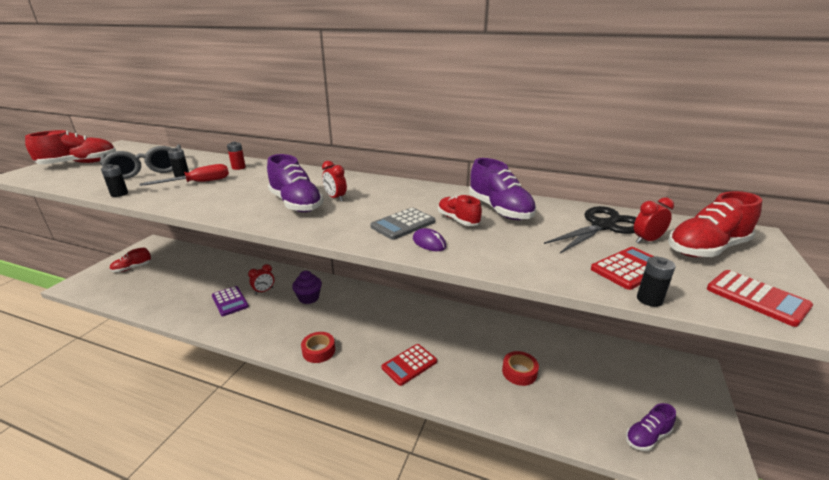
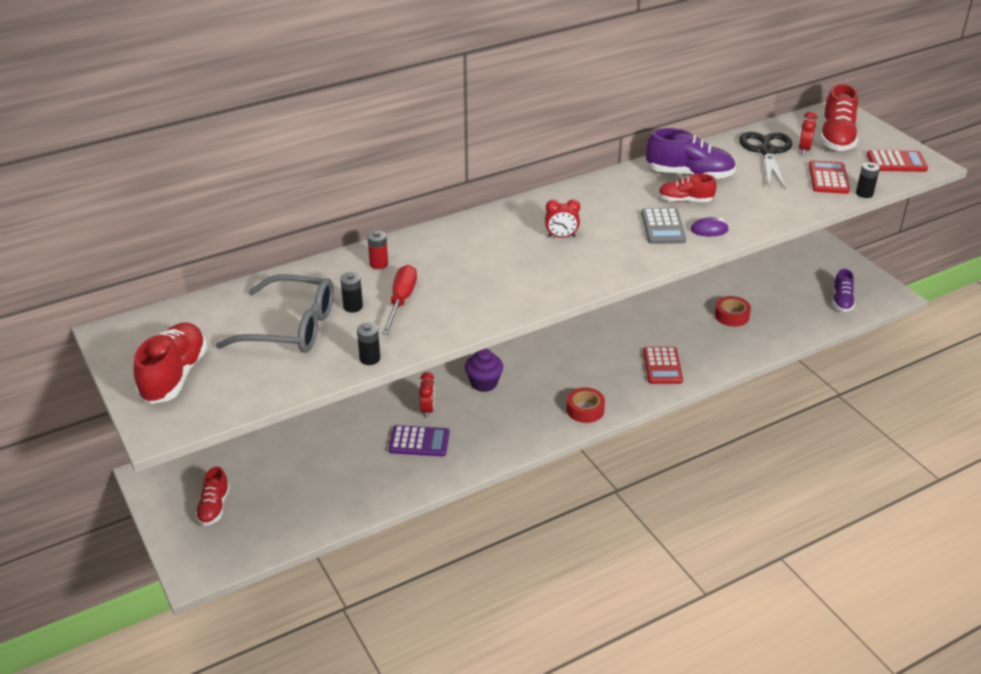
camera: 50 degrees left, 10 degrees up
(296, 204) = (548, 261): purple shoe -> none

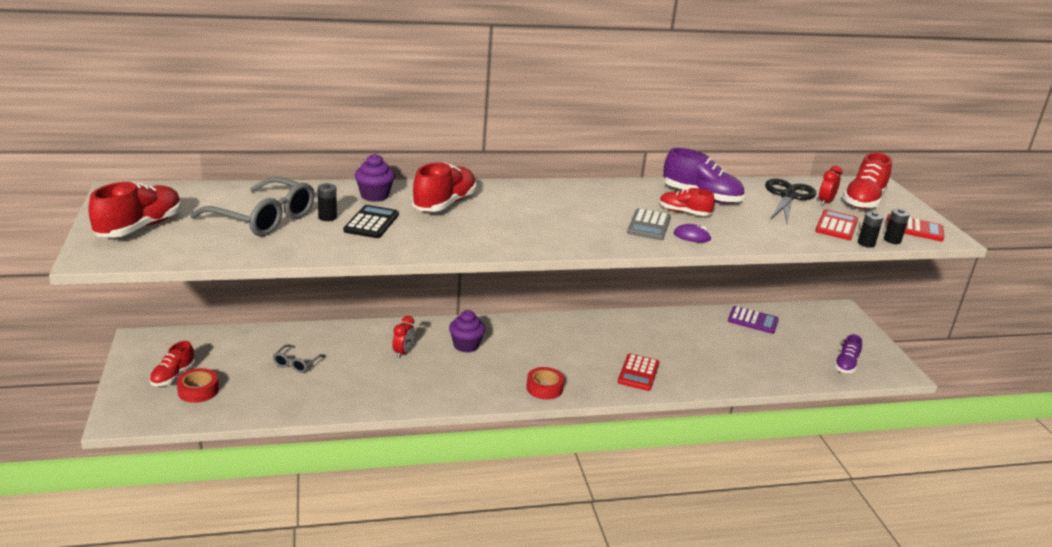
camera: 15 degrees right, 10 degrees down
(329, 455) = (296, 363): none -> grey glasses
(370, 358) = (309, 253): black battery -> black battery (892, 240)
(378, 264) = (374, 196): red battery -> purple cupcake
(401, 301) = (371, 223): red screwdriver -> black calculator
(419, 442) = (379, 374): purple calculator -> purple calculator (753, 320)
(454, 255) = (444, 204): none -> red shoe
(561, 237) = (549, 212): red clock -> none
(731, 316) = (729, 351): red tape -> red tape (198, 390)

